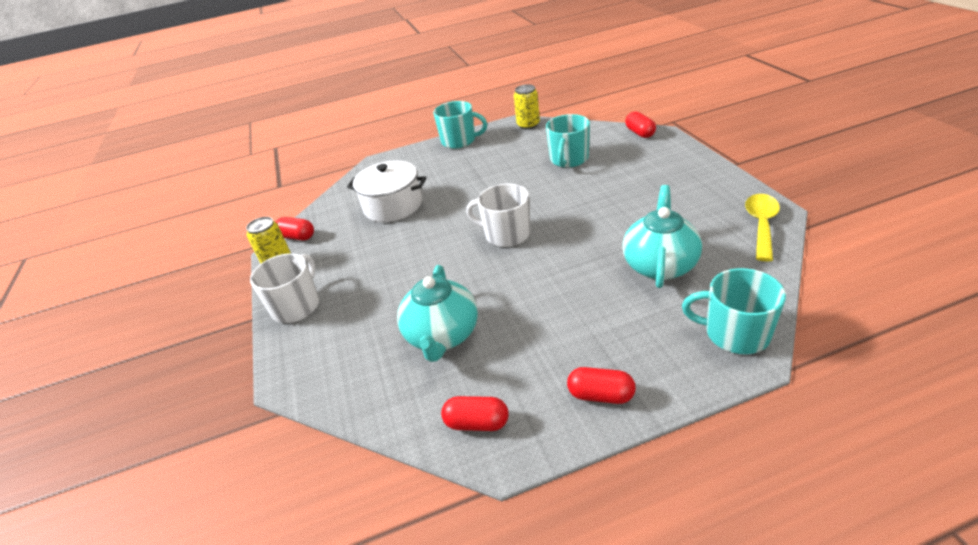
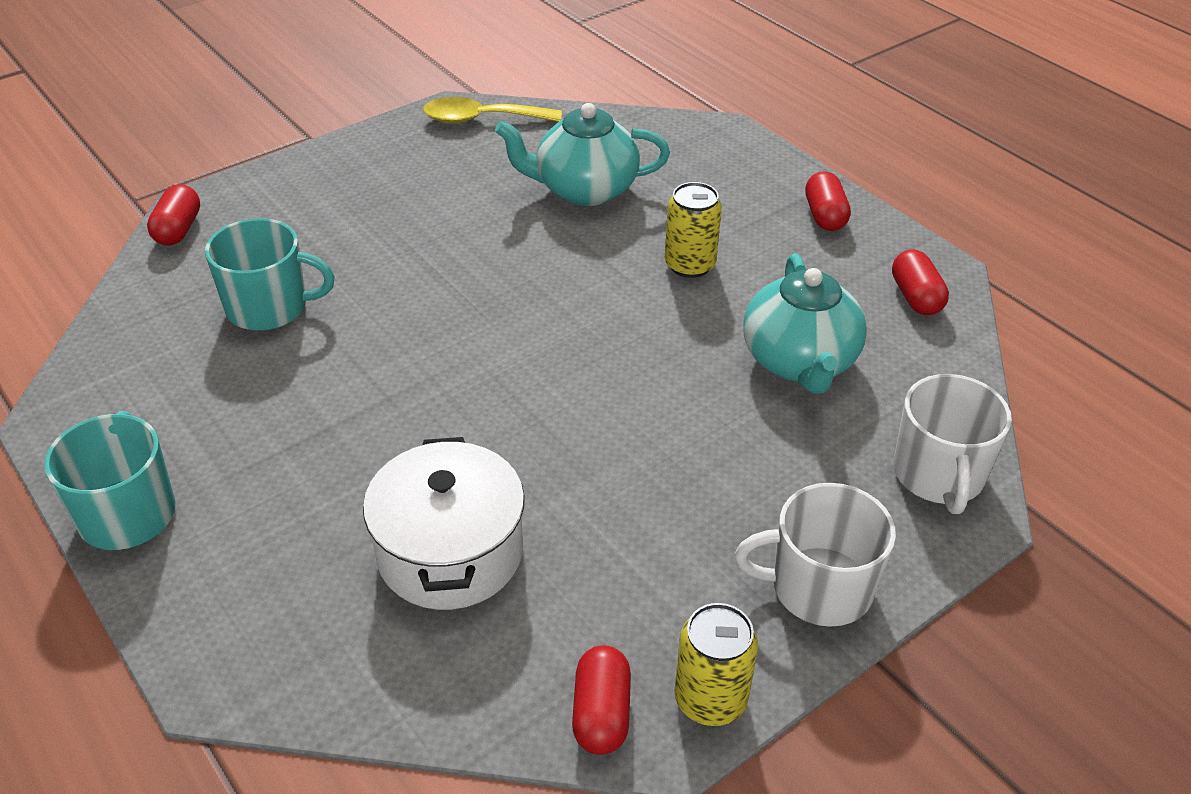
camera: 115 degrees left, 5 degrees up
(442, 336) = (799, 362): turquoise teapot -> turquoise teapot turned 105 degrees clockwise
(506, 234) = (536, 345): white mug -> white mug (938, 475)
(528, 125) = (78, 395): yellow can -> yellow can (690, 265)
(640, 133) = (178, 230): red capsule -> red capsule turned 45 degrees counterclockwise
(735, 333) = (692, 138): turquoise mug -> none

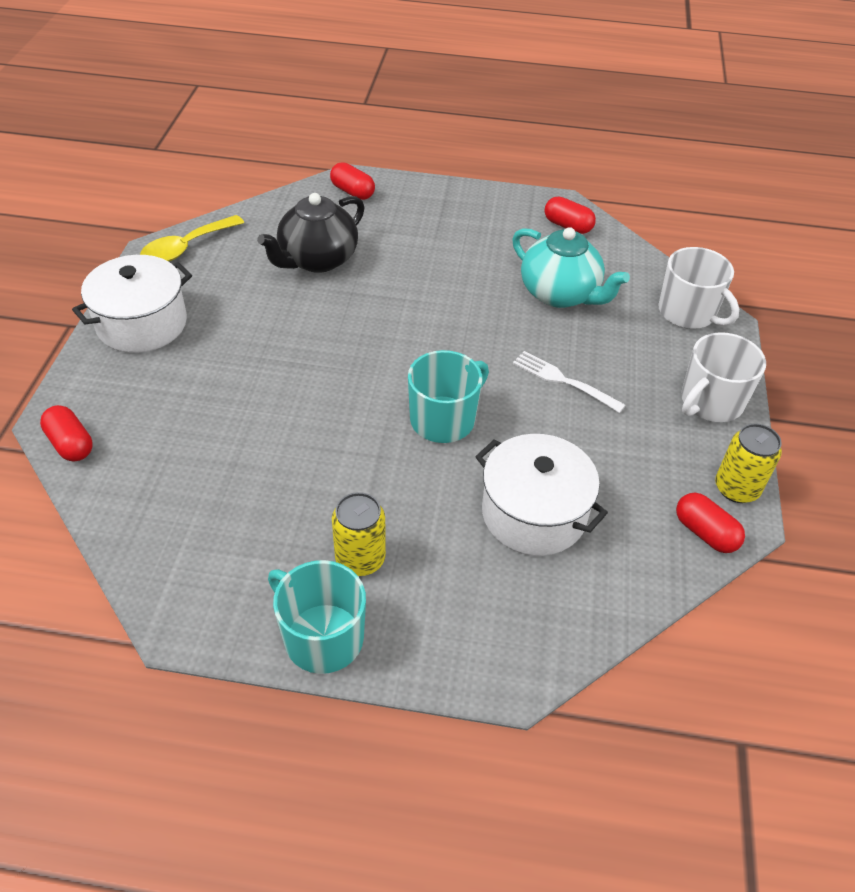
camera: 45 degrees left, 5 degrees up
(269, 307) = (221, 452): turquoise mug -> turquoise mug (444, 419)
(358, 165) = (142, 324): none -> white pot
(584, 189) = (317, 260): turquoise teapot -> black teapot
(672, 450) = (563, 381): none -> white fork
(690, 265) = (437, 272): yellow can -> yellow can (360, 559)
(824, 216) = (469, 204): red capsule -> red capsule (352, 192)

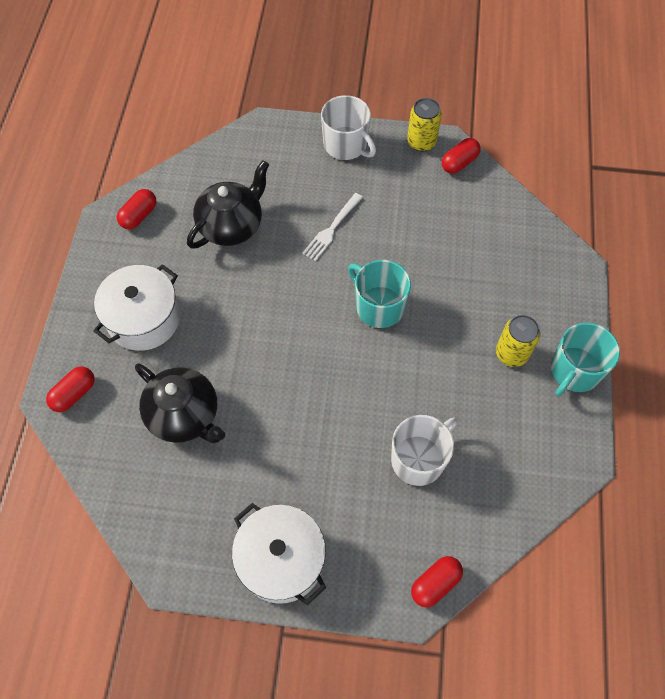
camera: 90 degrees left, 15 degrees up
(186, 248) = (164, 543): yellow spoon -> none
(533, 514) = (458, 252): white pot -> white pot (144, 319)
(560, 294) = (232, 226): turquoise teapot -> black teapot
(688, 312) = (252, 146): white mug -> white mug (419, 459)

